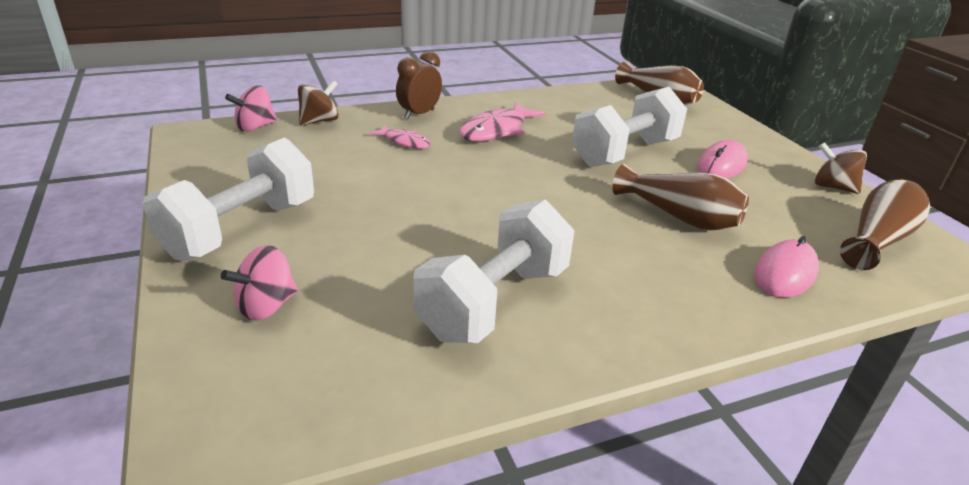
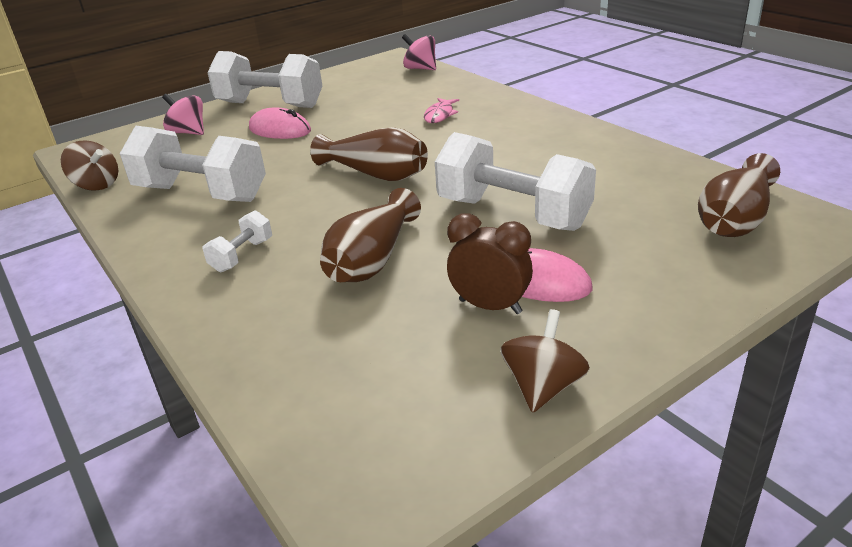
camera: 80 degrees right, 0 degrees up
(319, 121) = (451, 81): brown spinning top -> brown spinning top (97, 185)
(419, 114) = (506, 107): brown clock -> brown clock (490, 306)
(496, 130) = (504, 143): pink fish -> none
(655, 281) = (242, 255): none -> white dumbbell
(785, 273) = (275, 332): pink mouse -> pink mouse (280, 130)
(877, 240) = (387, 420): brown vase -> brown vase (375, 174)

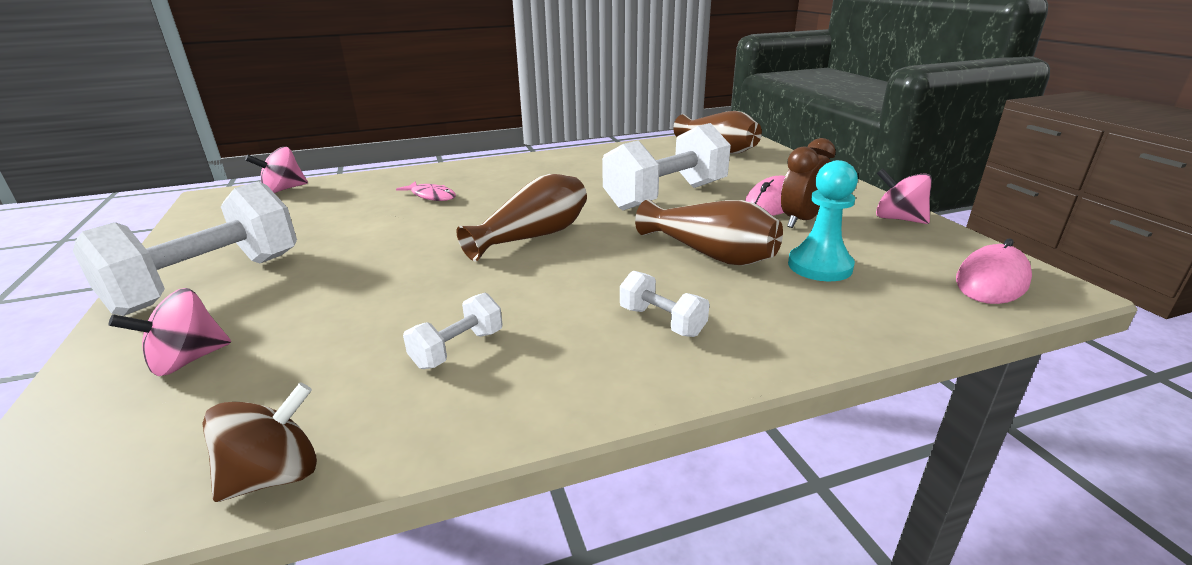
camera: 75 degrees left, 5 degrees down
(201, 194) = (458, 349): white dumbbell -> white dumbbell, size x0.45
(280, 130) = (321, 280): pink mouse -> pink mouse (991, 281)
(365, 326) = (819, 266): none -> turquoise pawn
(543, 387) = (898, 219): brown spinning top -> pink spinning top

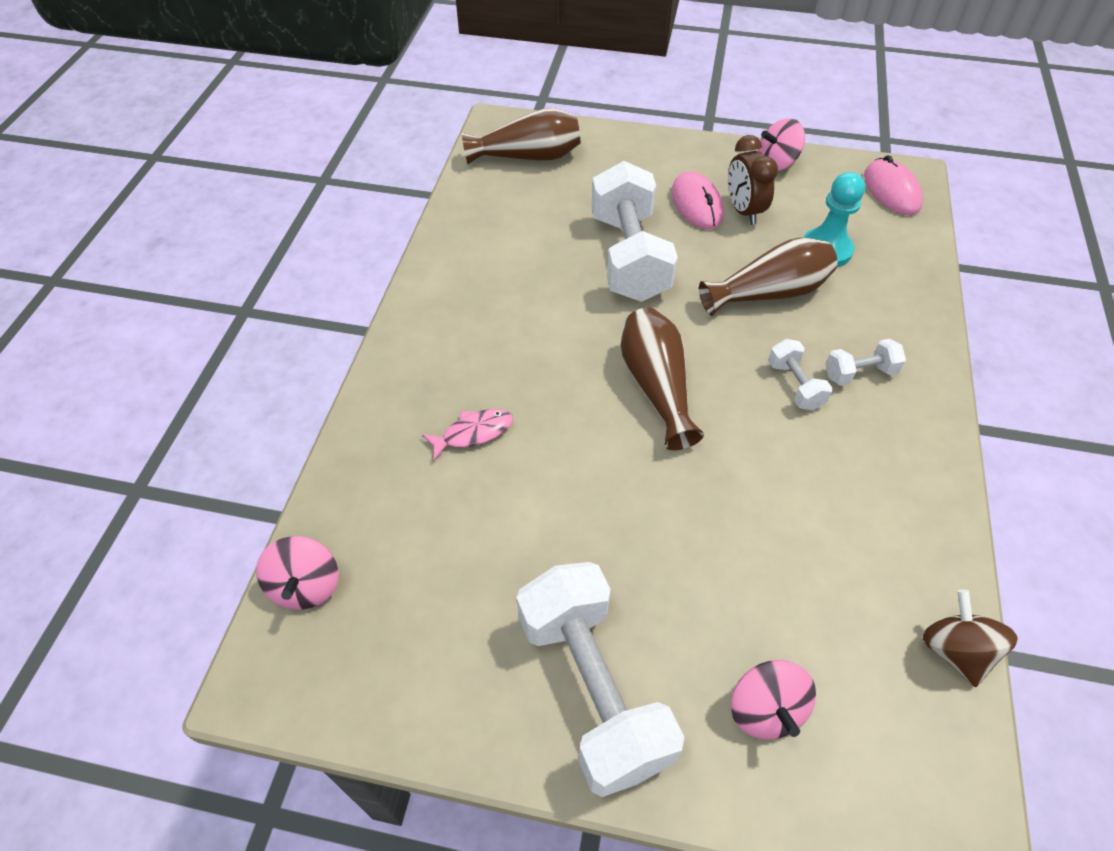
camera: 60 degrees left, 25 degrees up
(458, 349) = (840, 506): white dumbbell -> white dumbbell (795, 385)

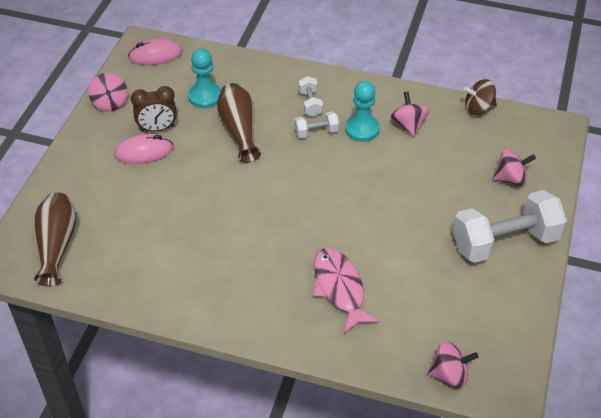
camera: 85 degrees left, 5 degrees down
(473, 433) = (339, 288): pink fish -> pink fish, size x1.71
(629, 257) = (191, 194): white dumbbell -> none
(657, 387) = (311, 194): brown vase -> none
(823, 448) = (362, 129): none -> turquoise pawn
(858, 520) = (408, 125): none -> pink spinning top

